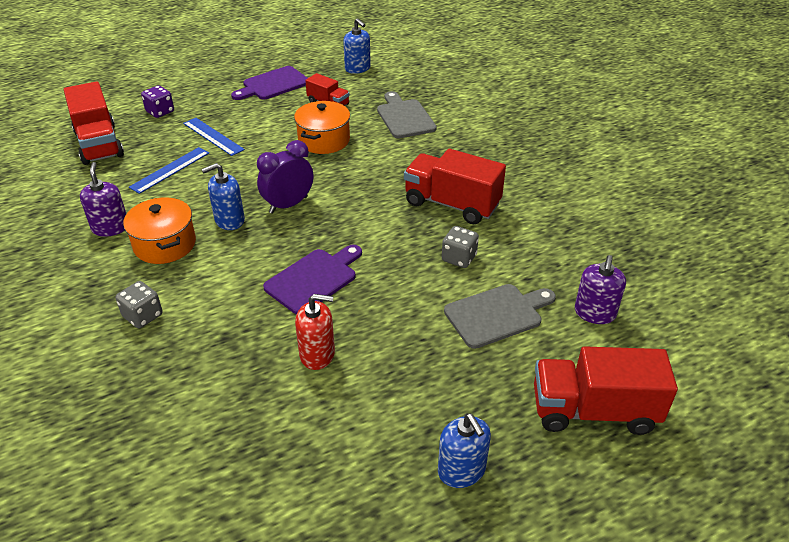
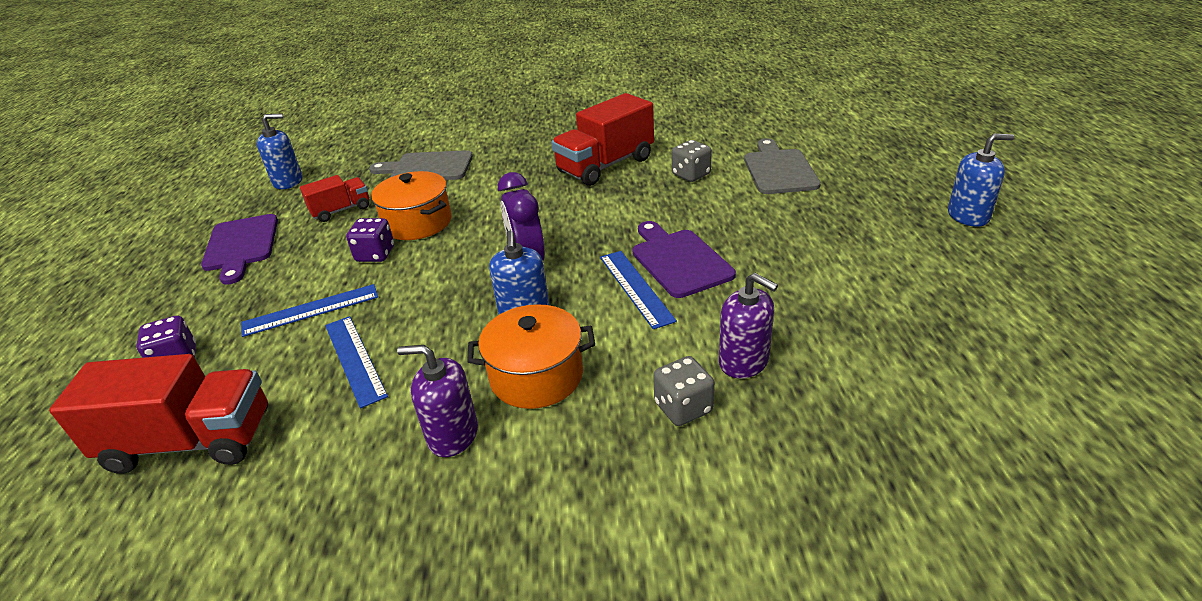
camera: 65 degrees left, 5 degrees down
(271, 264) = (635, 288): none -> blue ruler
(279, 137) = (375, 254): none -> purple dice
(317, 354) = (802, 272): red soap dispenser -> none
(593, 410) = (904, 151): red truck -> none
(594, 313) = (793, 130): purple soap dispenser -> purple soap dispenser (744, 361)

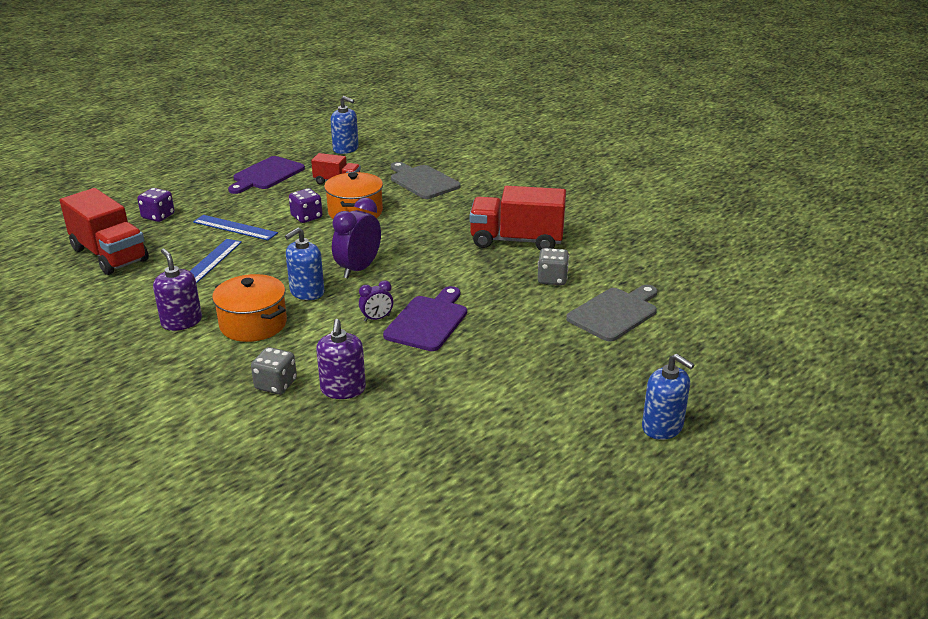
camera: 45 degrees right, 5 degrees down
(635, 288) = (377, 318): blue ruler -> purple clock

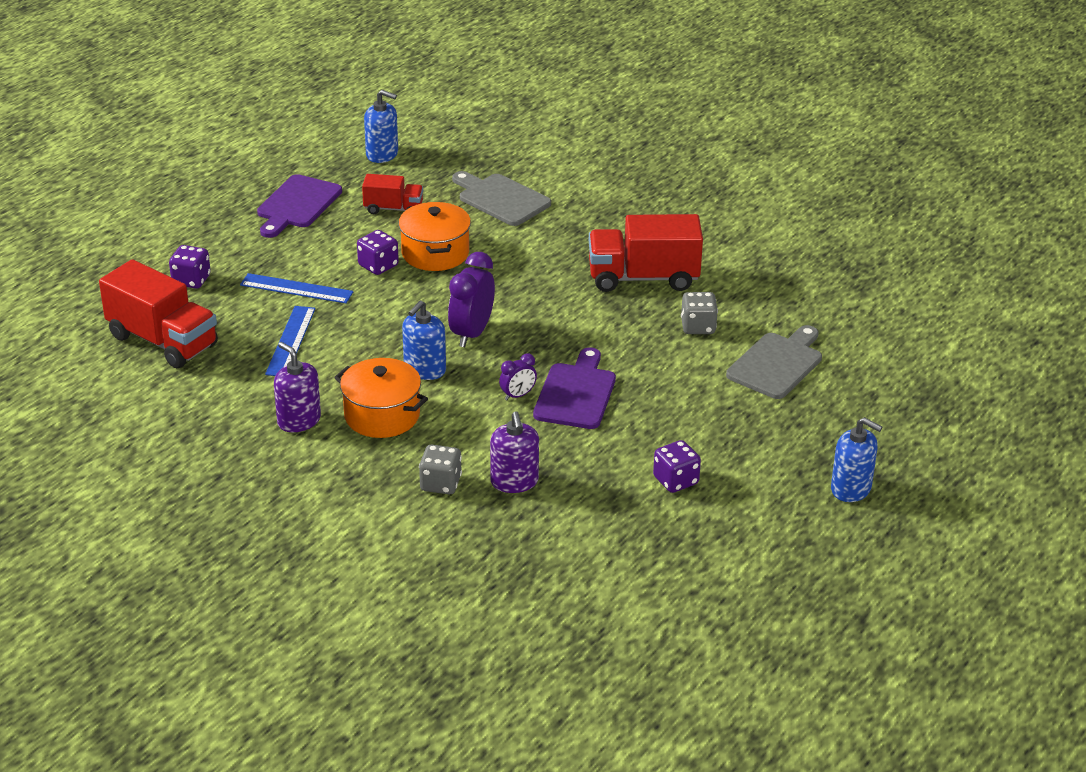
camera: 10 degrees left, 5 degrees up
(493, 403) = (675, 480): none -> purple dice

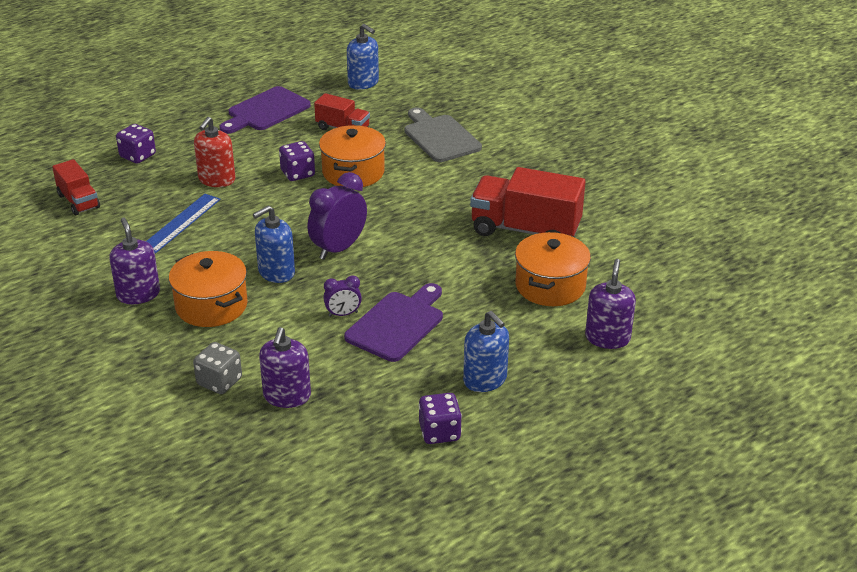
camera: 20 degrees right, 0 degrees up
(162, 341) = (78, 201): red truck -> red truck, size x0.55
(296, 289) = (217, 179): blue ruler -> red soap dispenser
(698, 327) = (550, 286): grey dice -> orange pot
(777, 364) = (607, 338): grey cutting board -> purple soap dispenser
(851, 489) = (612, 484): blue soap dispenser -> blue soap dispenser (485, 379)

